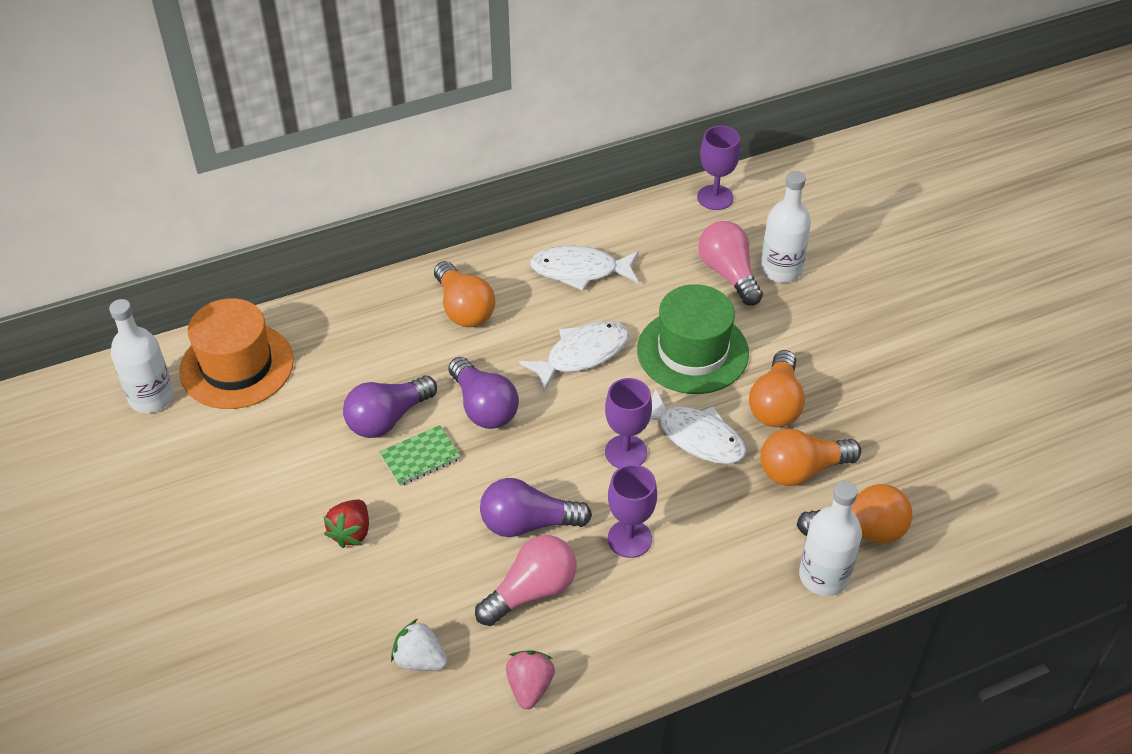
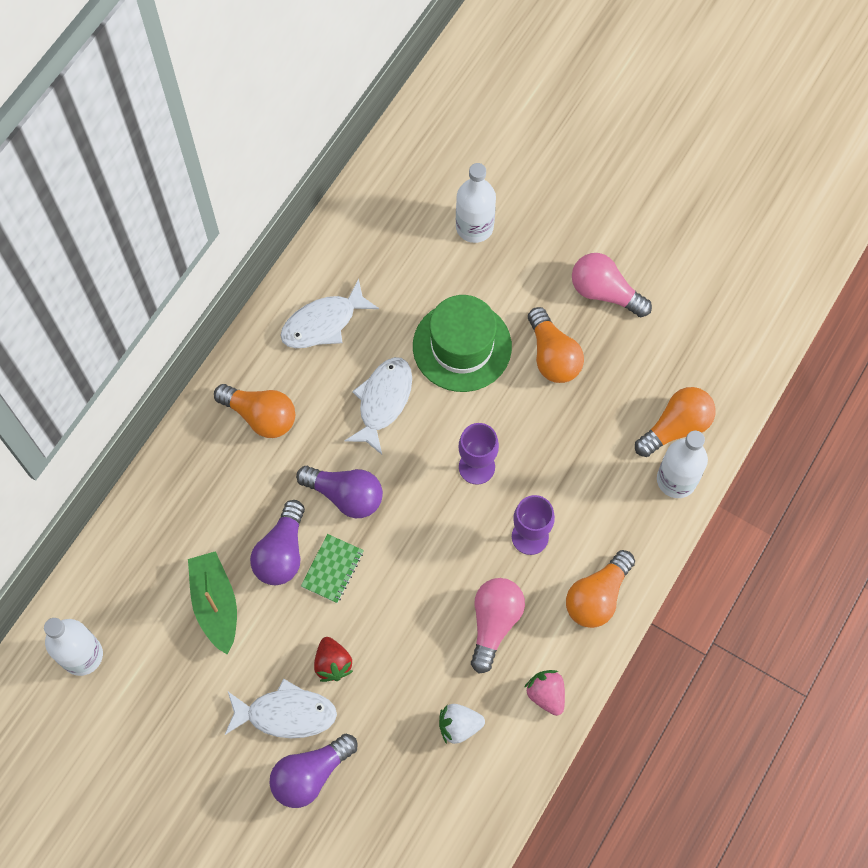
camera: 35 degrees left, 20 degrees up
(237, 366) = (125, 583): orange hat -> none
(294, 424) = (215, 604): none -> green boat
(528, 523) = (451, 571): purple light bulb -> purple light bulb (311, 774)
(695, 436) = (516, 421): white fish -> white fish (286, 714)
(715, 197) = (376, 184): purple goblet -> none
(728, 274) = (438, 255): pink light bulb -> pink light bulb (605, 293)
(802, 470) = (607, 402): orange light bulb -> orange light bulb (597, 596)

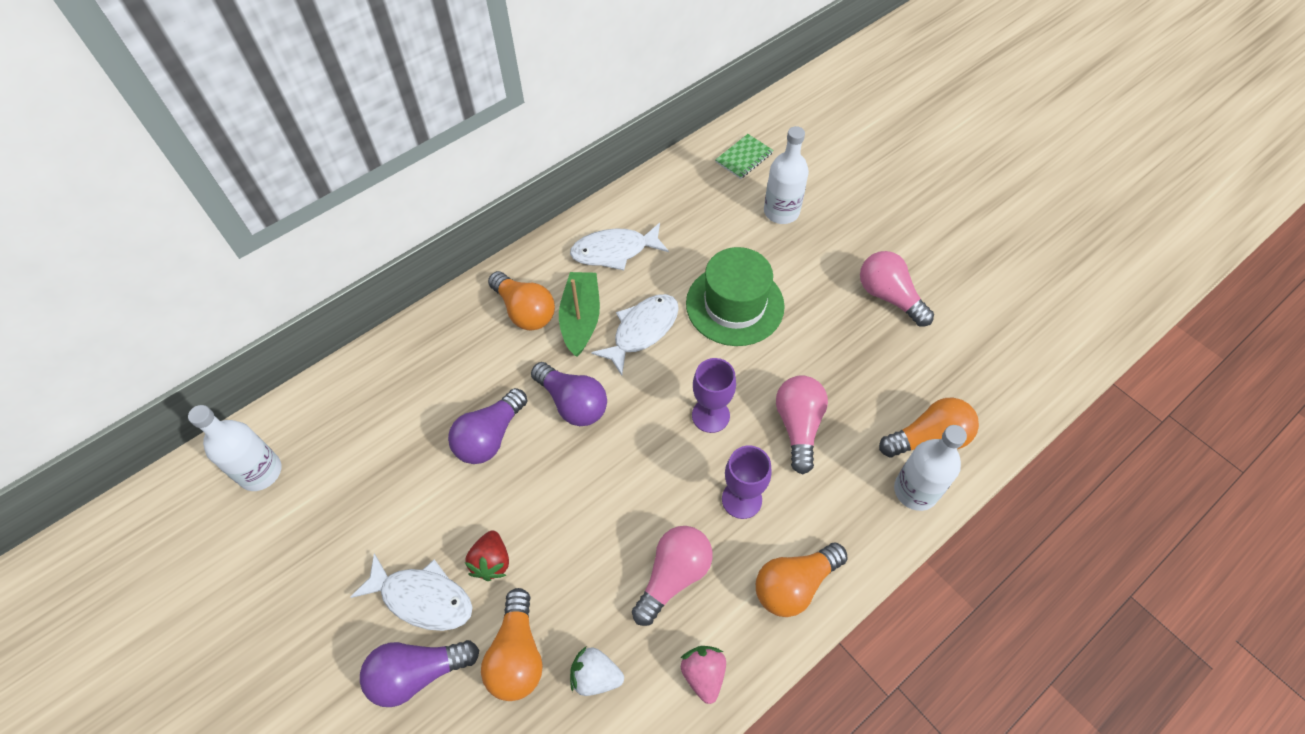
camera: 20 degrees right, 10 degrees down
(215, 604) = (405, 465): green boat -> green boat (581, 319)
(332, 569) = (531, 468): green notebook -> green notebook (744, 157)
(552, 356) = (820, 337): orange light bulb -> orange light bulb (517, 655)
(559, 452) = (798, 426): none -> pink light bulb

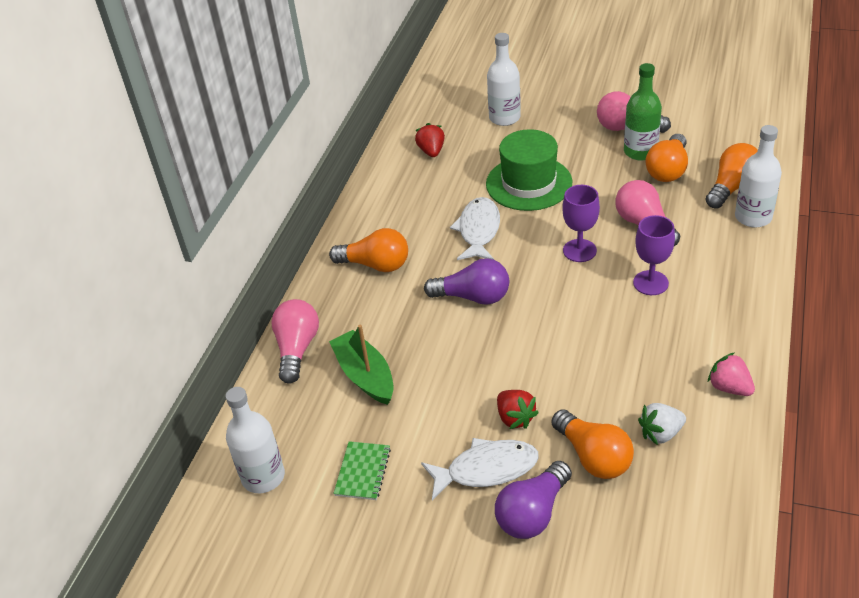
camera: 30 degrees left, 15 degrees down
(490, 436) = (432, 349): purple light bulb -> none
(581, 319) = (425, 247): green boat -> green boat (365, 375)
(614, 251) = (407, 197): white fish -> none
(673, 576) = (652, 349): pink light bulb -> pink light bulb (297, 349)
(681, 211) = (431, 151): none -> red strawberry
(744, 157) = (444, 101): green notebook -> green notebook (363, 472)
(794, 585) = (733, 307): orange light bulb -> orange light bulb (668, 170)
(875, 334) = (640, 152): none -> green bottle

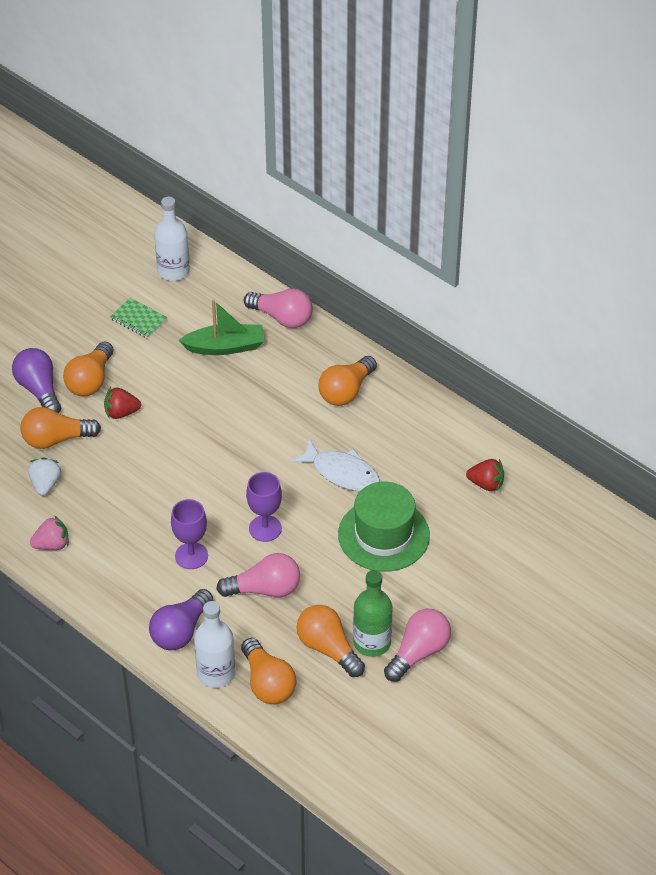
camera: 110 degrees right, 5 degrees up
(473, 297) = (261, 437): purple light bulb -> purple light bulb (181, 631)
(486, 469) = (90, 380): white fish -> orange light bulb
(504, 118) = (506, 562): white bottle -> none

